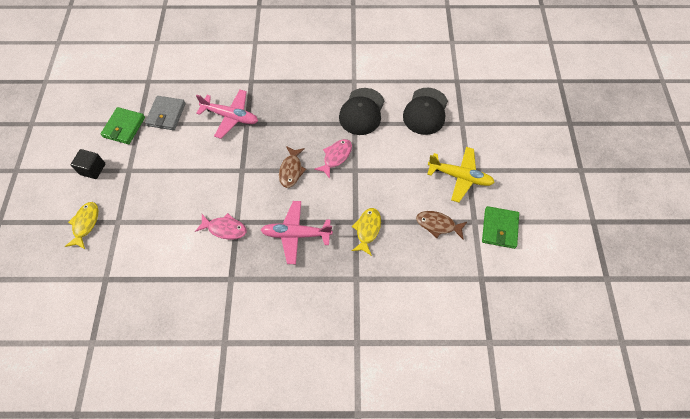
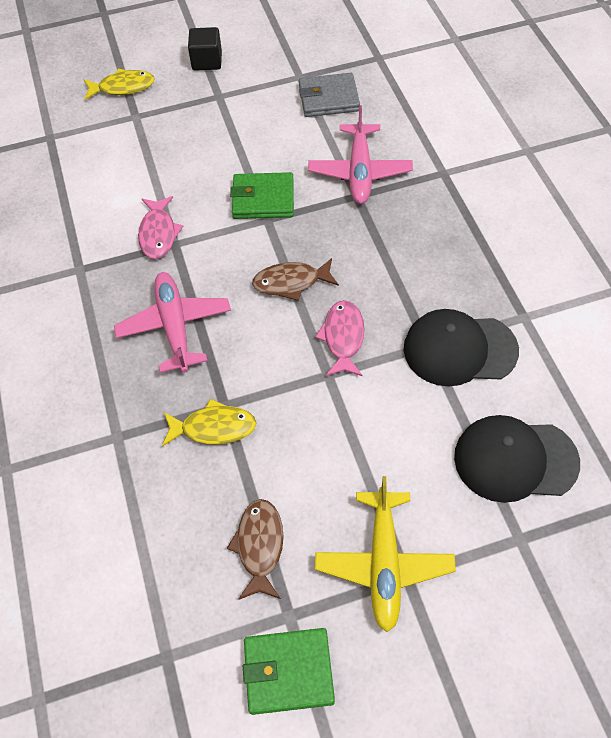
camera: 75 degrees right, 5 degrees down
(124, 127) = (286, 64): green wallet -> green wallet (263, 199)
(336, 157) = (343, 338): pink fish -> pink fish turned 105 degrees counterclockwise

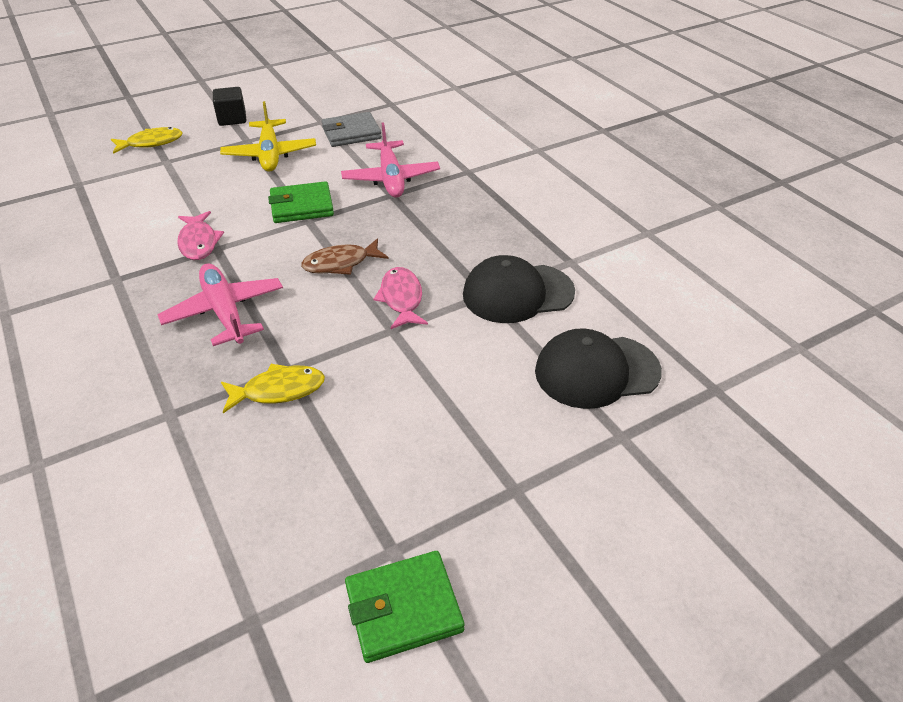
camera: 15 degrees left, 15 degrees down
(259, 546) = (347, 489): brown fish -> none
(383, 564) = (487, 482): yellow plane -> yellow plane (270, 154)

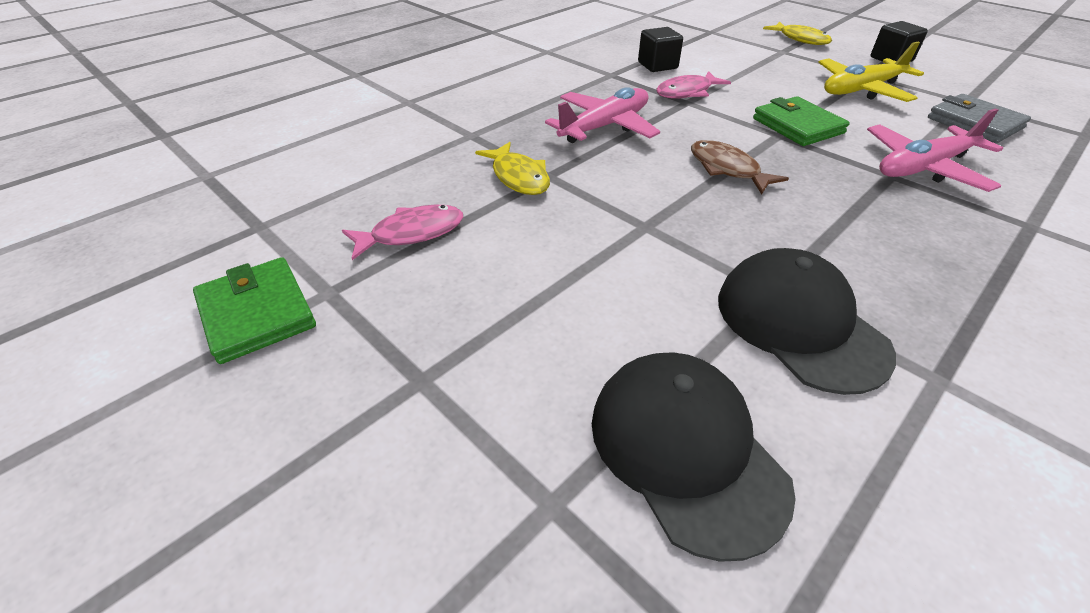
camera: 75 degrees right, 0 degrees up
(125, 242) = (657, 65): none -> black cube
(401, 299) = (703, 222): pink fish -> pink fish (412, 233)

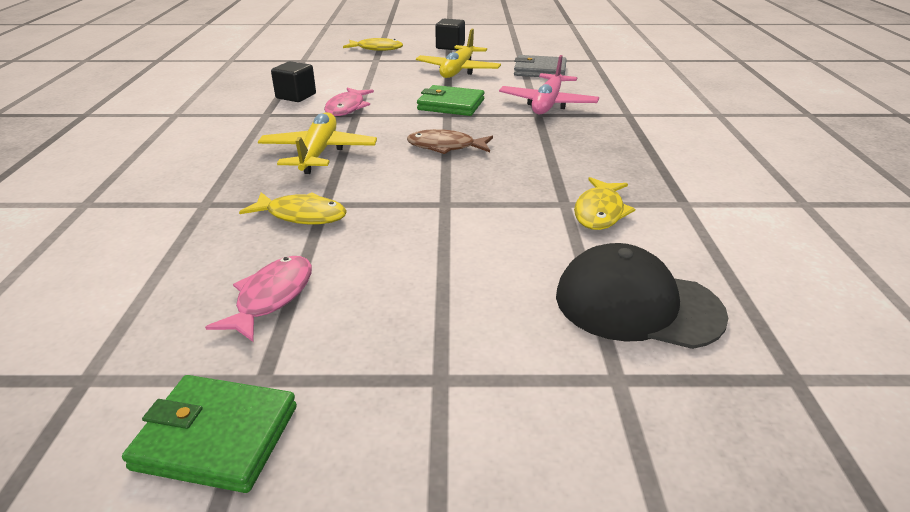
camera: 45 degrees left, 10 degrees down
(605, 126) = (318, 153): pink plane -> yellow plane
(799, 324) = (600, 212): black cap -> yellow fish

